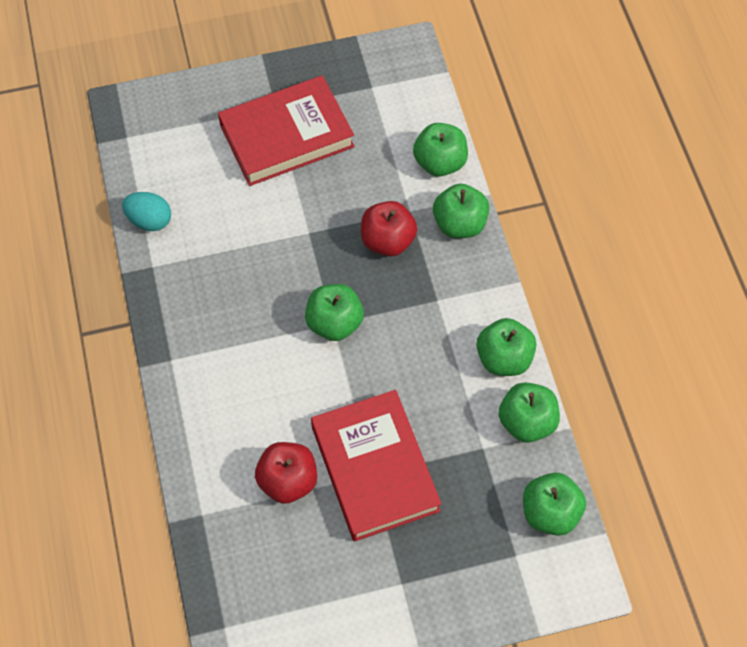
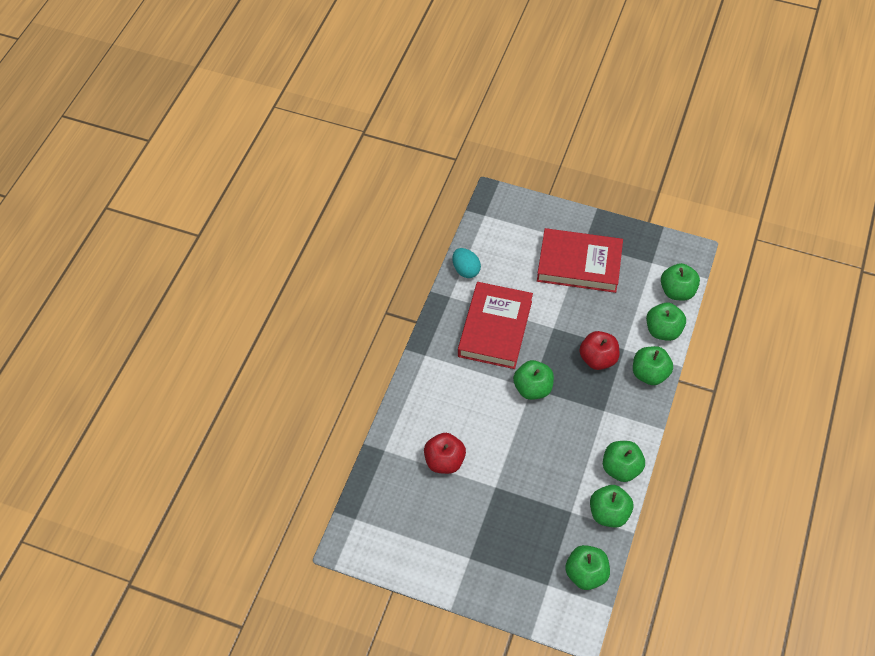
camera: 35 degrees right, 5 degrees down
(374, 468) = (498, 484): red book -> red book (495, 328)
(424, 106) = (677, 291): none -> green apple

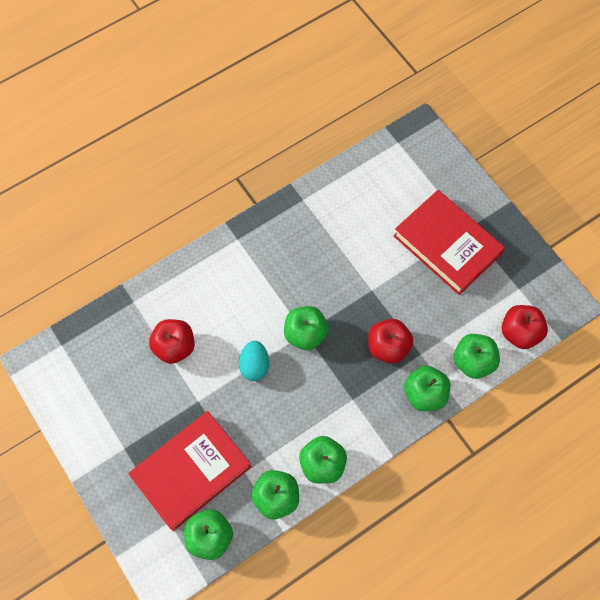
camera: 35 degrees right, 10 degrees up
(466, 270) = (337, 183): turquoise egg -> turquoise egg (254, 365)
(495, 328) = (318, 255): red book -> red book (191, 471)
(677, 291) = (520, 333): green apple -> red apple

